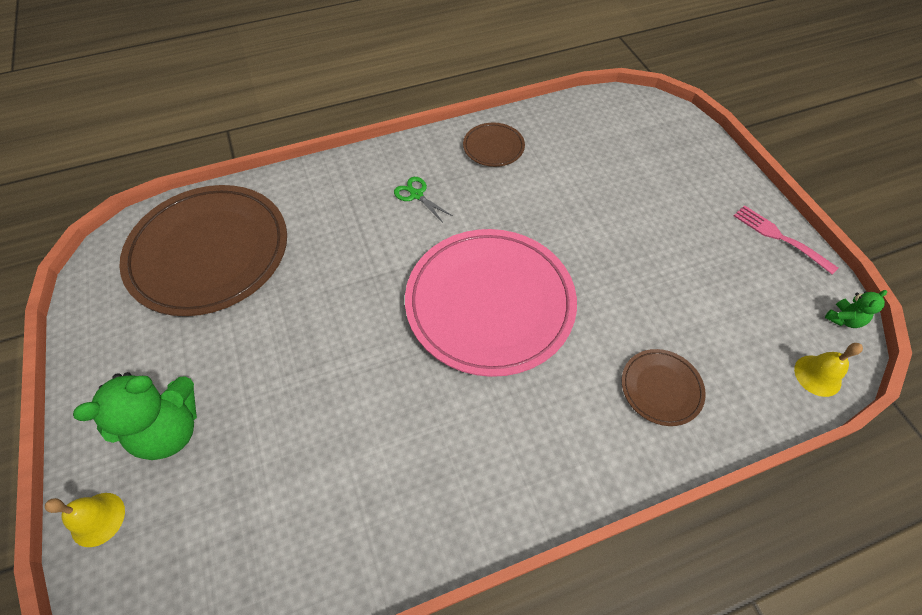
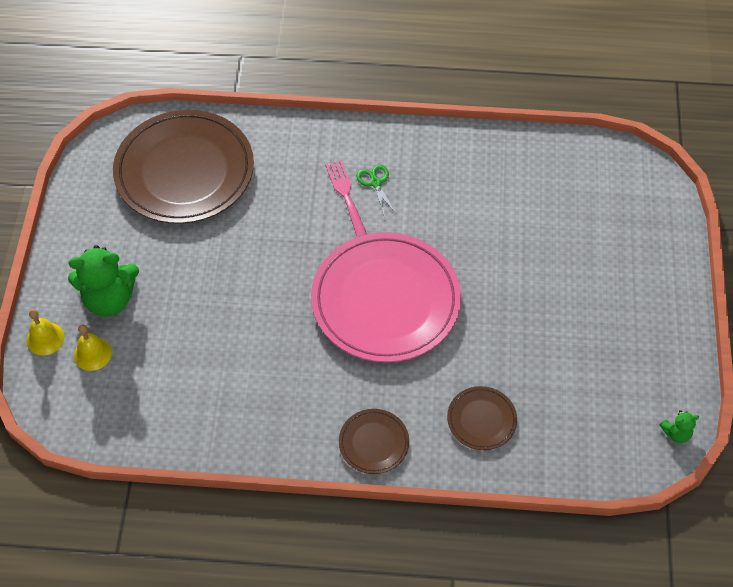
camera: 25 degrees right, 0 degrees up
(493, 147) = (469, 161): brown plate -> brown plate (373, 443)
(779, 237) = (676, 345): pink fork -> pink fork (346, 195)
(817, 375) = (617, 464): yellow bell -> yellow bell (92, 354)

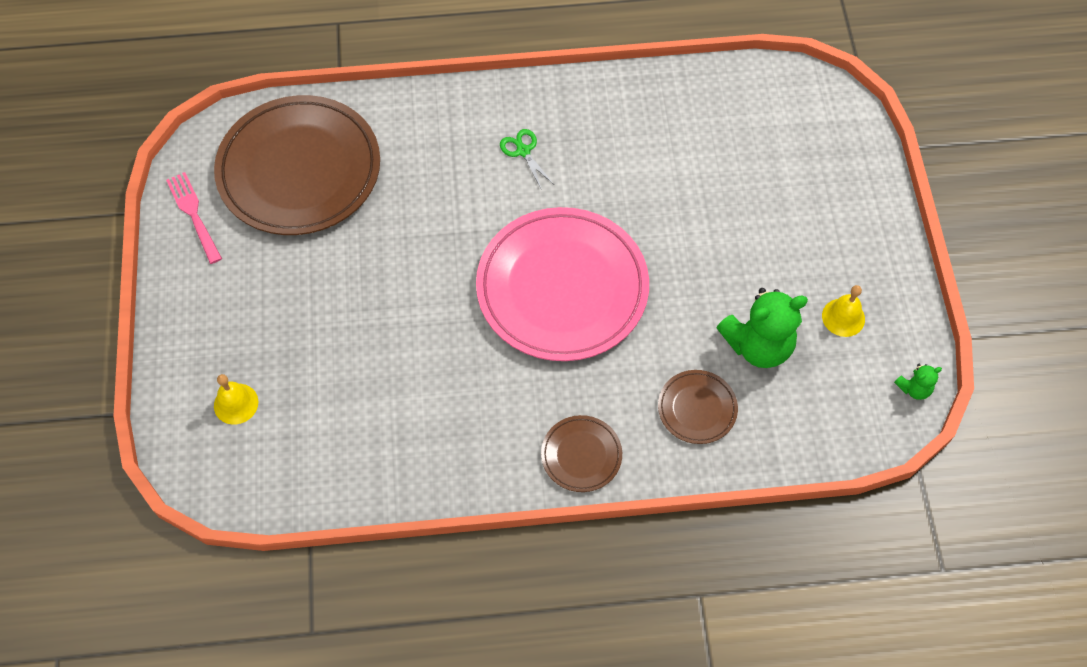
camera: 10 degrees left, 5 degrees up
(45, 338) = (176, 394): yellow bell -> yellow bell (843, 317)
(109, 299) = (242, 335): green teddy bear -> green teddy bear (758, 345)
(346, 195) = (492, 171): pink fork -> pink fork (194, 214)

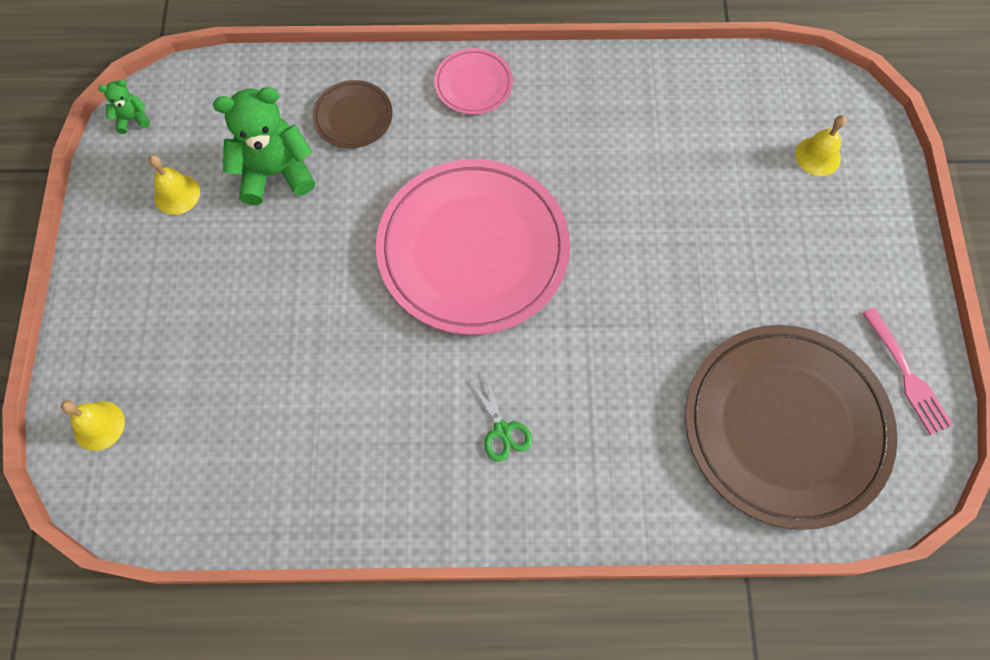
camera: 175 degrees left, 5 degrees up
(581, 455) = (473, 84): brown plate -> pink plate
(838, 131) = (98, 425): none -> yellow bell

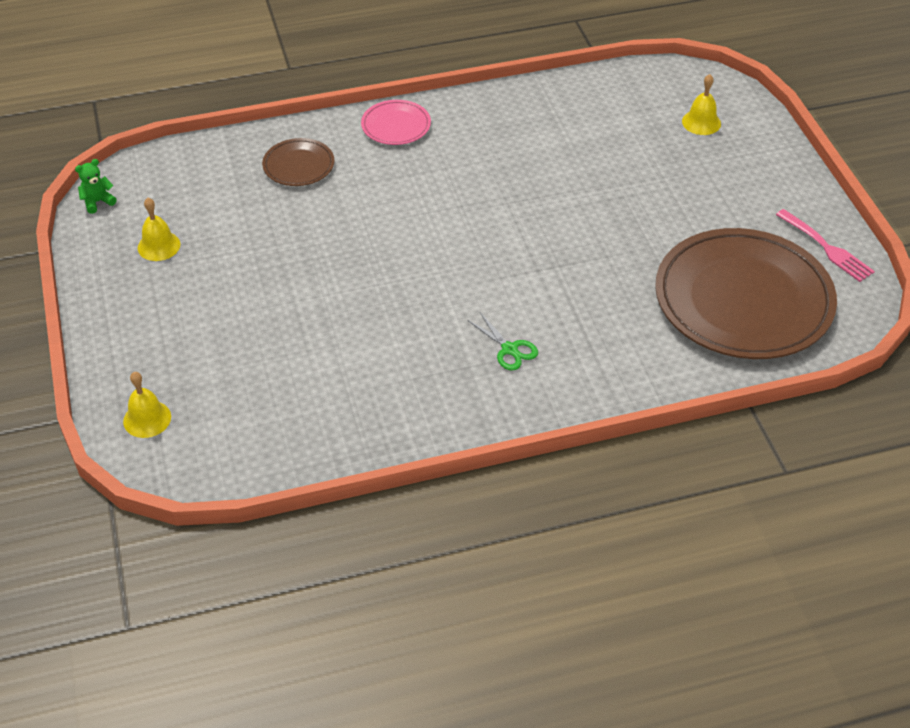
camera: 15 degrees left, 20 degrees down
(275, 172) = (243, 215): green teddy bear -> none
(473, 250) = (438, 235): pink plate -> none

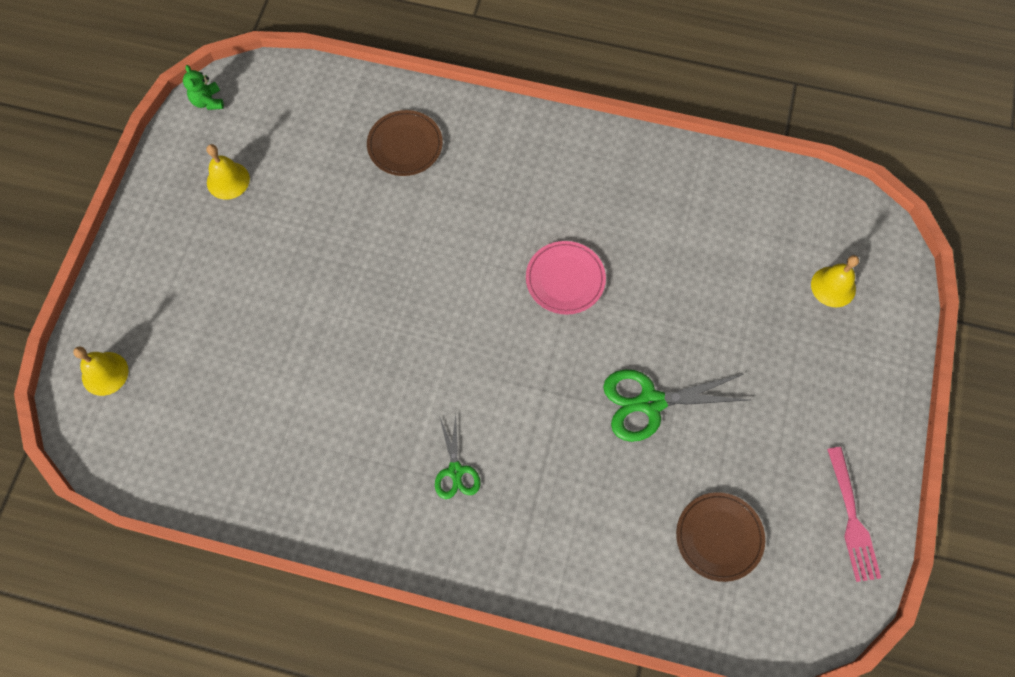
camera: 30 degrees right, 20 degrees up
(97, 202) = (208, 101): green teddy bear -> green teddy bear turned 105 degrees counterclockwise
(396, 126) = (524, 140): pink plate -> pink plate (565, 279)
(626, 243) = (651, 402): none -> green scissors
(743, 300) = (719, 537): brown plate -> brown plate, size x0.44

